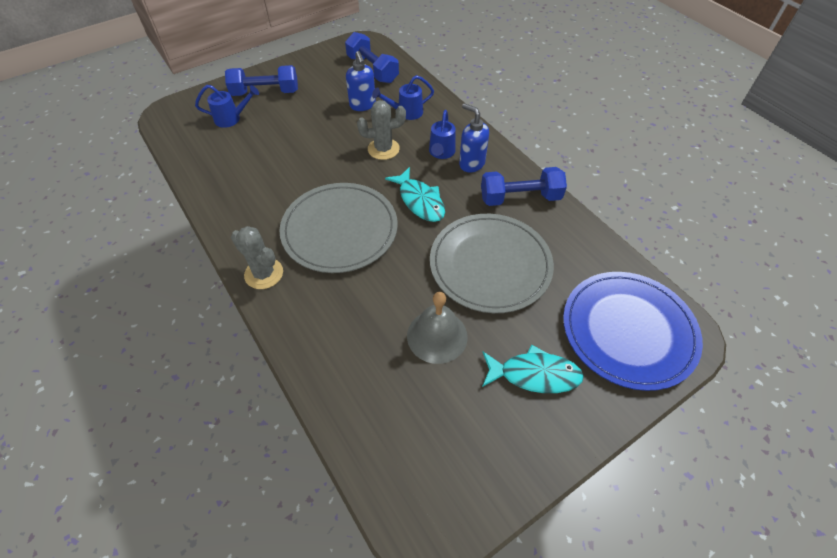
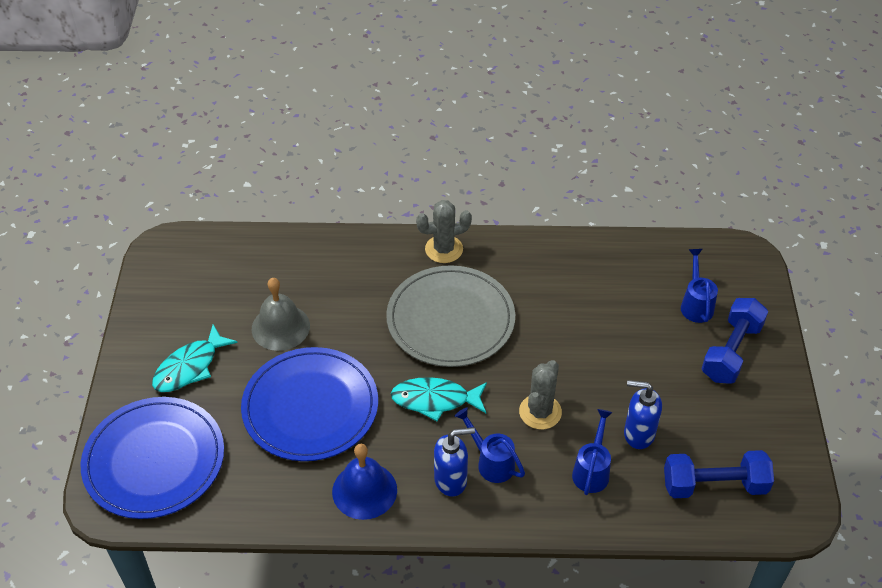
camera: 125 degrees right, 5 degrees down
(232, 118) = (696, 304): blue watering can -> blue watering can turned 150 degrees clockwise
(490, 265) = (310, 407): grey plate -> blue plate
(520, 198) = (364, 490): blue dumbbell -> blue bell

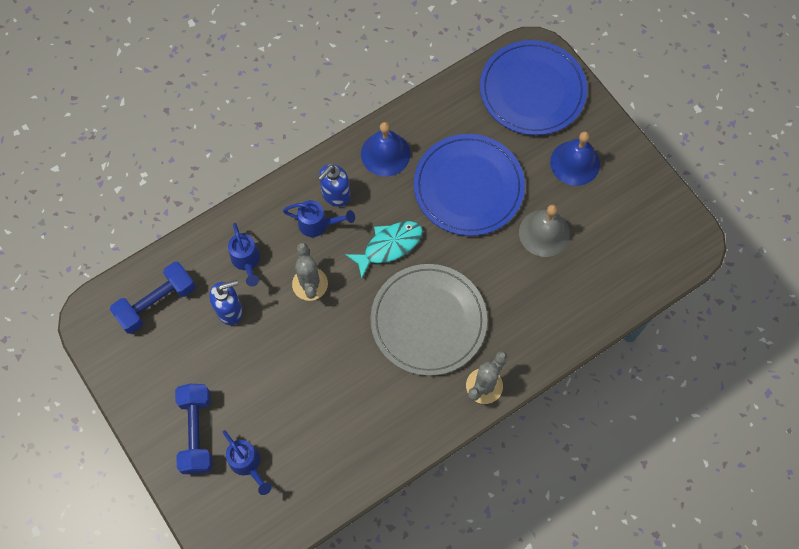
camera: 145 degrees right, 20 degrees up
(190, 367) = (575, 163): turquoise fish -> blue bell

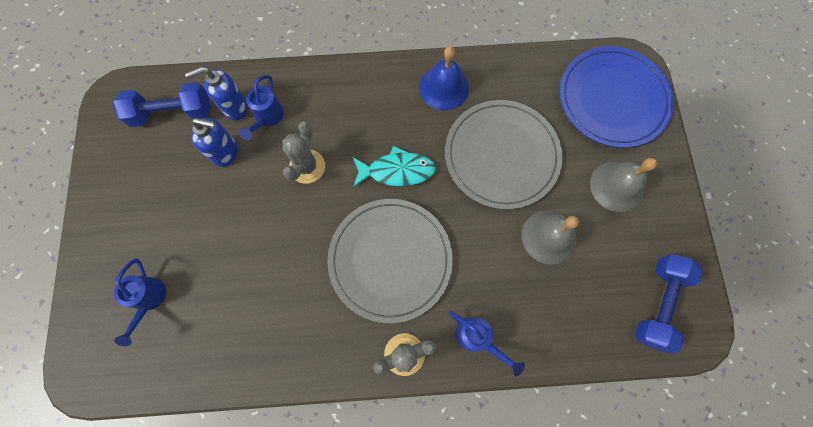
camera: 30 degrees right, 5 degrees up
(197, 432) = (128, 244): blue dumbbell -> blue dumbbell (657, 304)
(318, 224) = (347, 118): blue watering can -> blue watering can (477, 338)
(335, 195) = (378, 101): blue soap dispenser -> blue soap dispenser (235, 107)
(468, 187) = (501, 155): blue plate -> grey plate
(575, 163) = (616, 186): blue bell -> grey bell

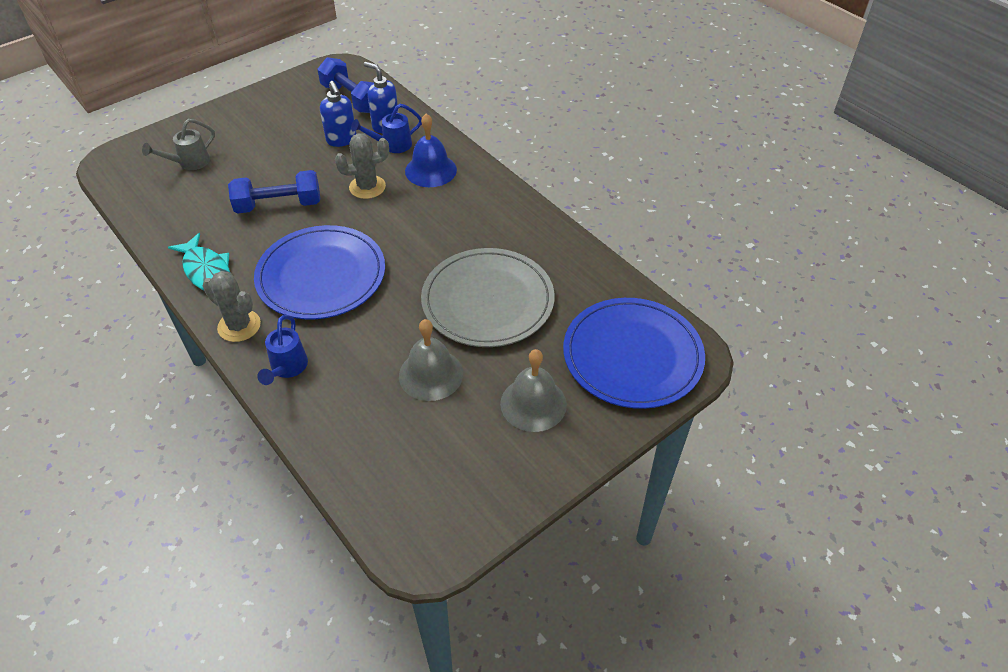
camera: 55 degrees right, 25 degrees down
(149, 300) = (189, 163): blue watering can -> grey watering can
(390, 260) = (321, 276): grey plate -> blue plate
(397, 171) = (410, 240): turquoise fish -> turquoise fish (206, 271)
(444, 87) = (521, 230): blue bell -> blue bell (430, 170)
(657, 304) = (426, 499): blue dumbbell -> blue dumbbell (278, 205)

